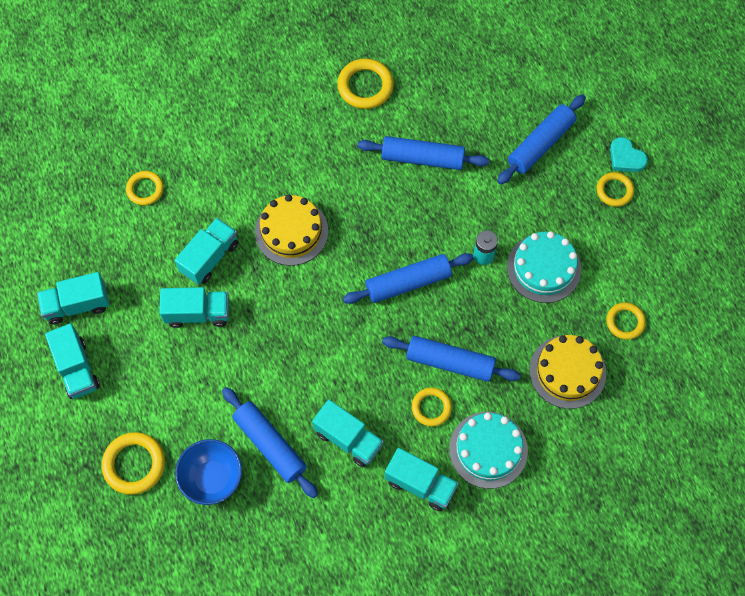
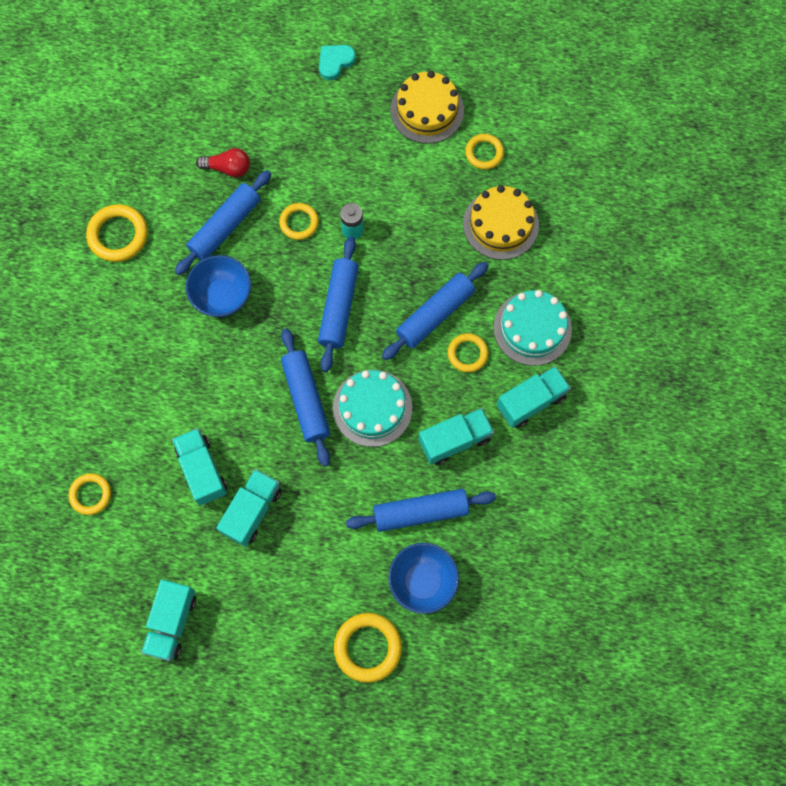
camera: 60 degrees left, 5 degrees up
(77, 368) = (238, 655): turquoise truck -> none
(291, 231) = (223, 382): yellow cake -> yellow cake (427, 110)
(362, 190) = (223, 296): none -> blue bowl
(474, 131) = (228, 168): none -> red light bulb
(540, 144) = (277, 122): blue rolling pin -> blue rolling pin (306, 399)
(543, 268) = (395, 188): turquoise cake -> turquoise cake (372, 408)
(614, 190) = (360, 89): yellow ring -> yellow ring (299, 223)
(626, 157) = (335, 62): turquoise heart -> turquoise heart turned 150 degrees clockwise

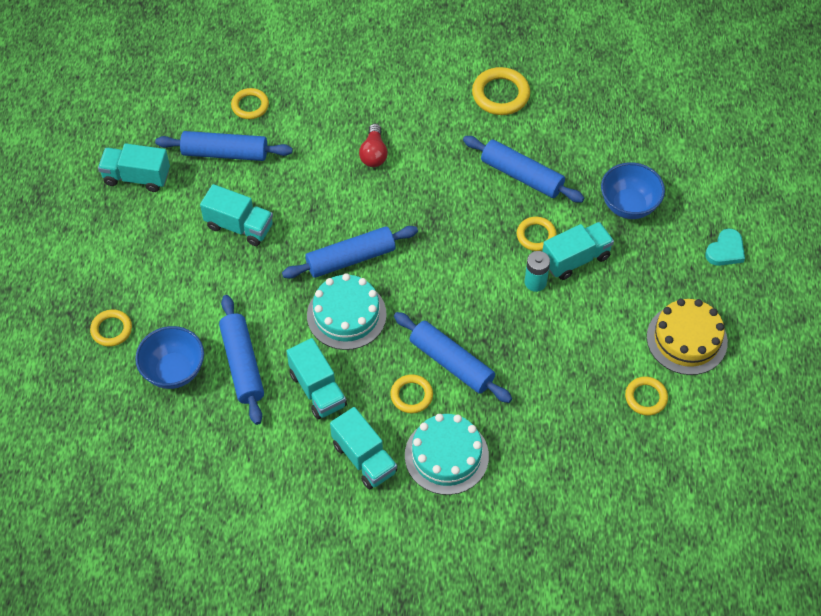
camera: 85 degrees right, 15 degrees down
(202, 470) = (276, 184): turquoise truck -> turquoise truck (575, 259)
(223, 296) = (449, 181): blue bowl -> blue bowl (629, 205)
(228, 168) = (585, 171): red light bulb -> red light bulb (374, 153)
(335, 62) = (725, 250): turquoise heart -> turquoise heart turned 90 degrees clockwise
(339, 307) = (449, 277): blue rolling pin -> blue rolling pin (225, 153)
(367, 647) = (111, 330): yellow ring -> yellow ring, size x0.65
(500, 224) = (563, 418): yellow cake -> none

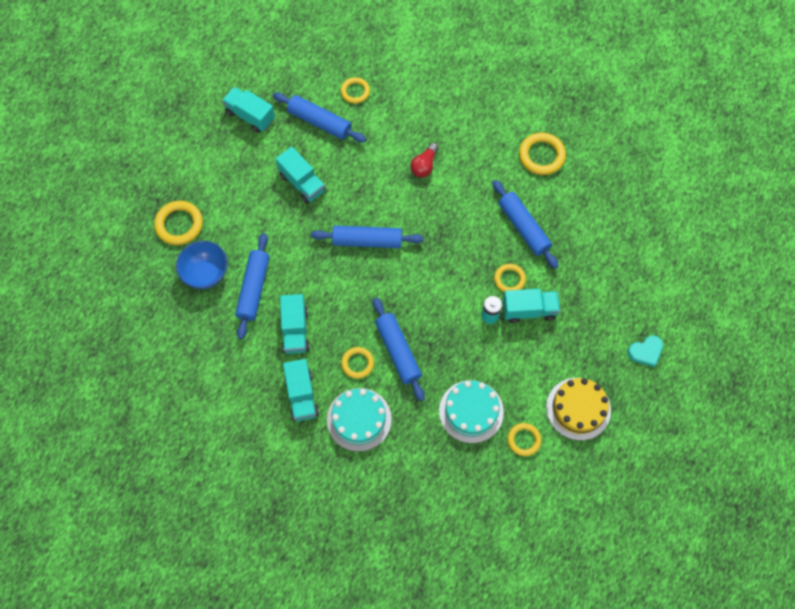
camera: 25 degrees right, 10 degrees up
(111, 330) = (179, 224): yellow ring -> yellow ring, size x1.55
(346, 315) = (343, 282): turquoise cake -> turquoise cake (471, 411)
(629, 205) = (591, 284): blue bowl -> none

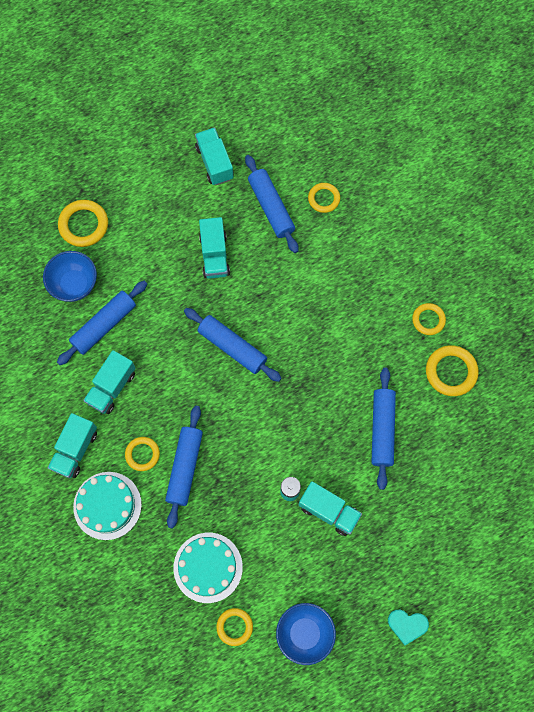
camera: 35 degrees right, 5 degrees up
(424, 165) = (335, 310): red light bulb -> none
(509, 279) = (332, 470): yellow ring -> yellow ring (428, 320)
(578, 408) = (304, 633): yellow cake -> blue bowl

